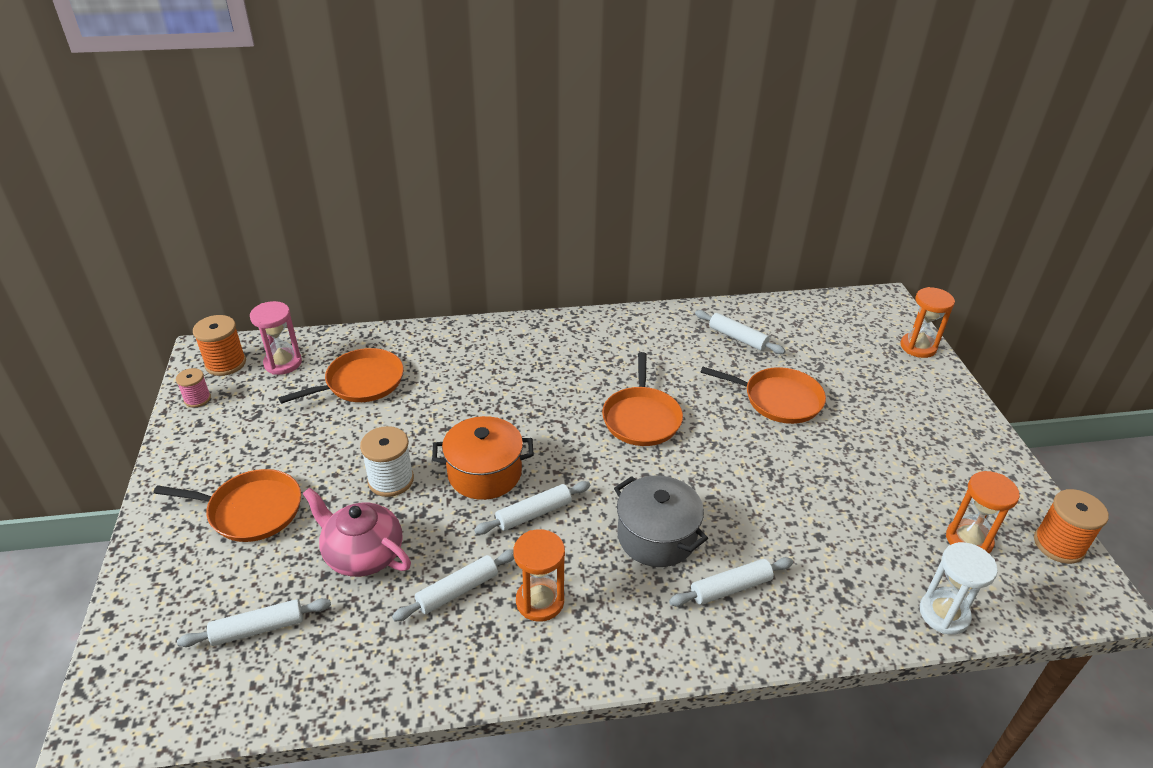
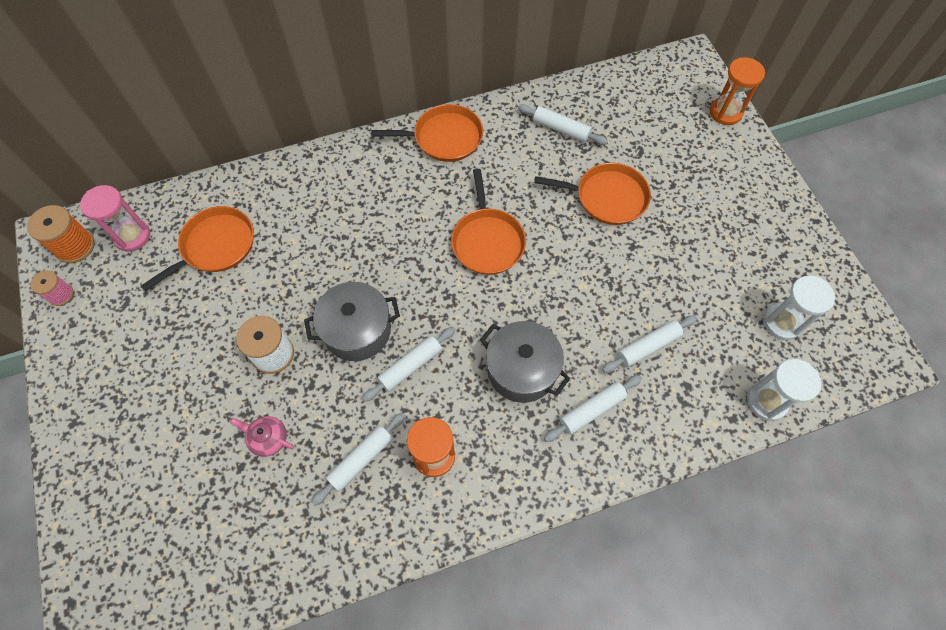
camera: 10 degrees left, 25 degrees up
(251, 510) = (153, 412): orange pan -> orange pan (444, 138)
(258, 628) = (197, 532): white rolling pin -> white rolling pin (648, 346)
(363, 554) = (268, 438): pink teapot -> pink teapot, size x0.56
(484, 473) = (357, 330): orange pot -> grey pot
(968, 540) = (782, 322): orange hourglass -> white hourglass
(1059, 545) = (854, 313): orange spool -> none

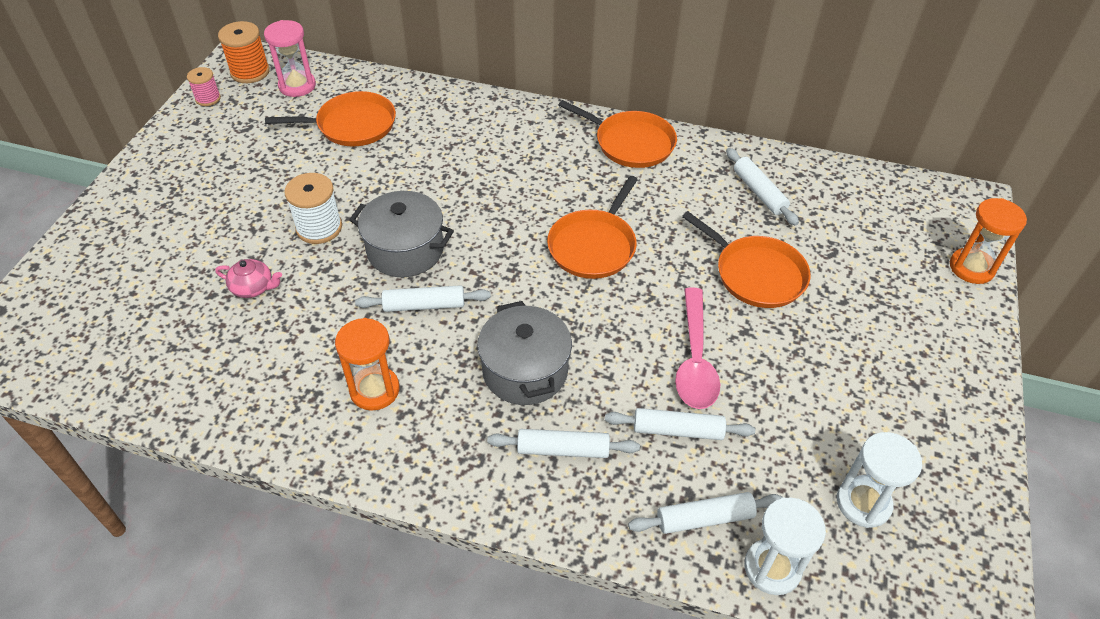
camera: 35 degrees right, 15 degrees down
(268, 438) = (253, 288): pink teapot -> pink teapot turned 135 degrees clockwise
(361, 459) = (310, 351): white rolling pin -> white rolling pin (704, 518)
(619, 288) = (695, 359): none -> pink spoon

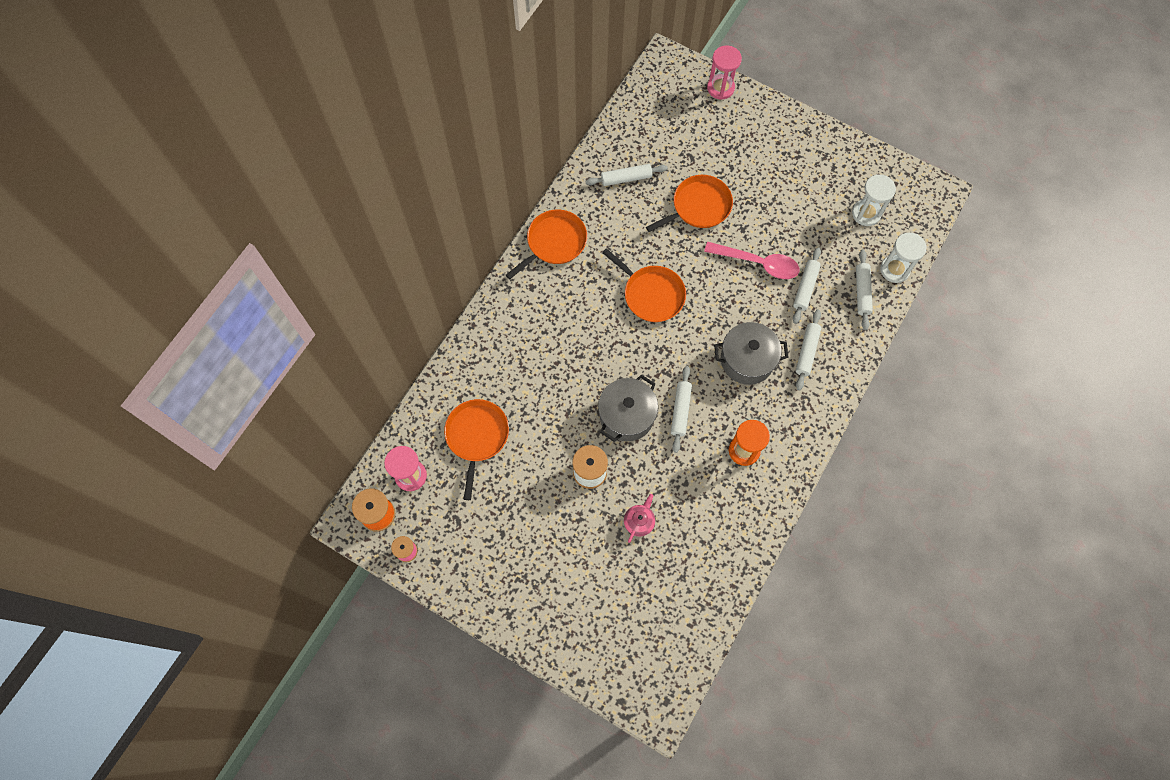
camera: 75 degrees left, 20 degrees up
(971, 268) = (720, 88): orange hourglass -> pink hourglass

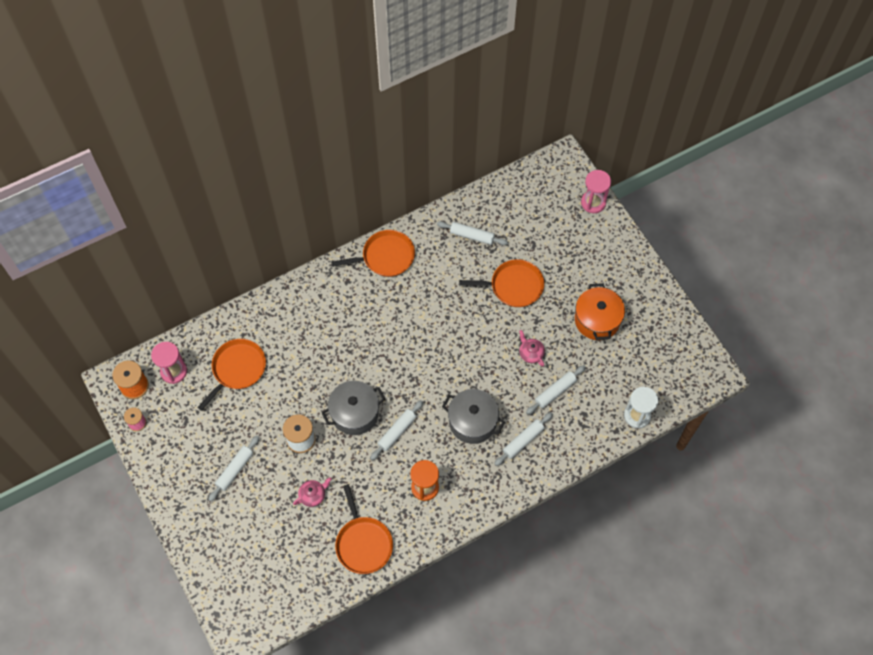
camera: 30 degrees right, 5 degrees down
(651, 294) = (433, 333): orange pan -> orange pan (363, 543)
(758, 263) = (531, 353): pink spoon -> pink teapot
(798, 198) = (597, 320): none -> orange pot
(862, 292) = (598, 419): white rolling pin -> white rolling pin (235, 470)
(866, 213) = (644, 360): white hourglass -> none

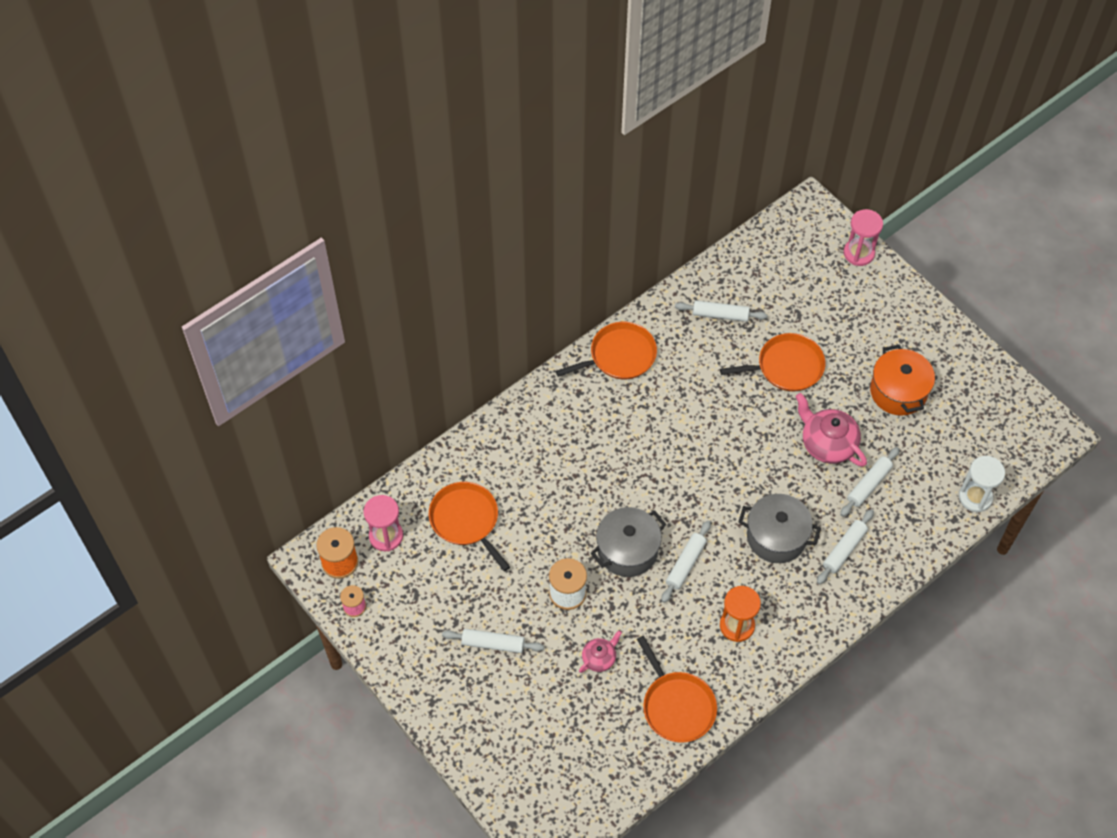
camera: 10 degrees left, 5 degrees down
(235, 470) = (493, 643): white rolling pin -> white rolling pin turned 75 degrees clockwise
(237, 369) = (466, 520): orange pan -> orange pan turned 60 degrees counterclockwise
(531, 353) = (827, 443): pink teapot -> pink teapot, size x1.79

